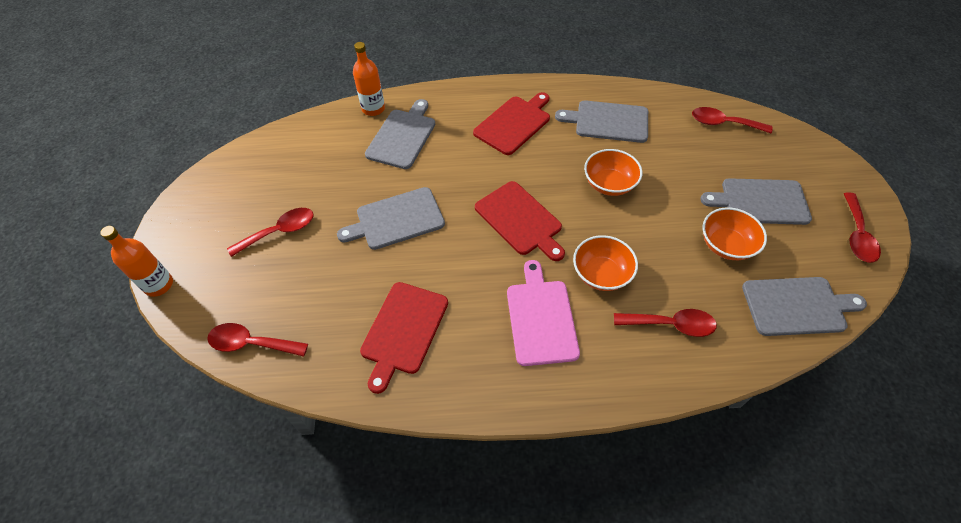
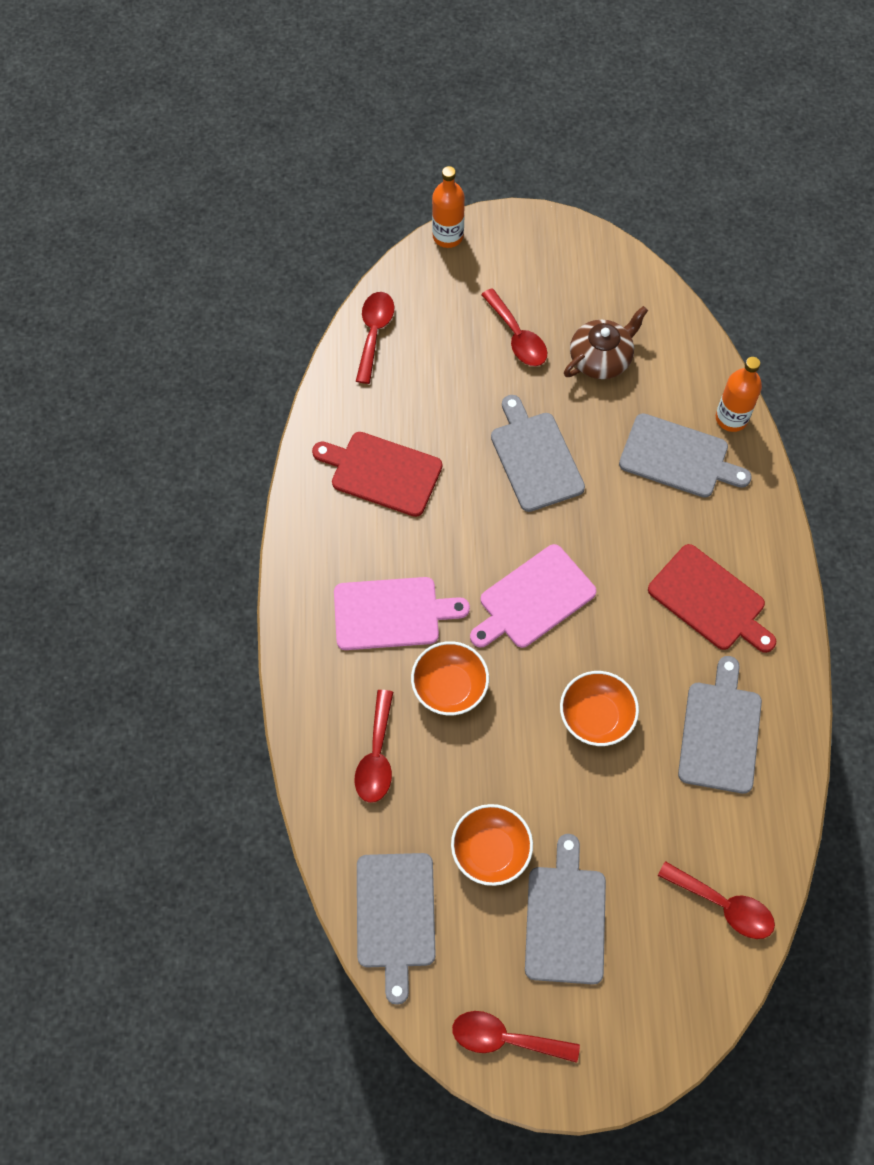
camera: 90 degrees right, 10 degrees up
(311, 178) = (601, 358): none -> brown teapot
(520, 220) = (533, 599): red cutting board -> pink cutting board
(723, 123) = (724, 905): red spoon -> red spoon turned 105 degrees clockwise

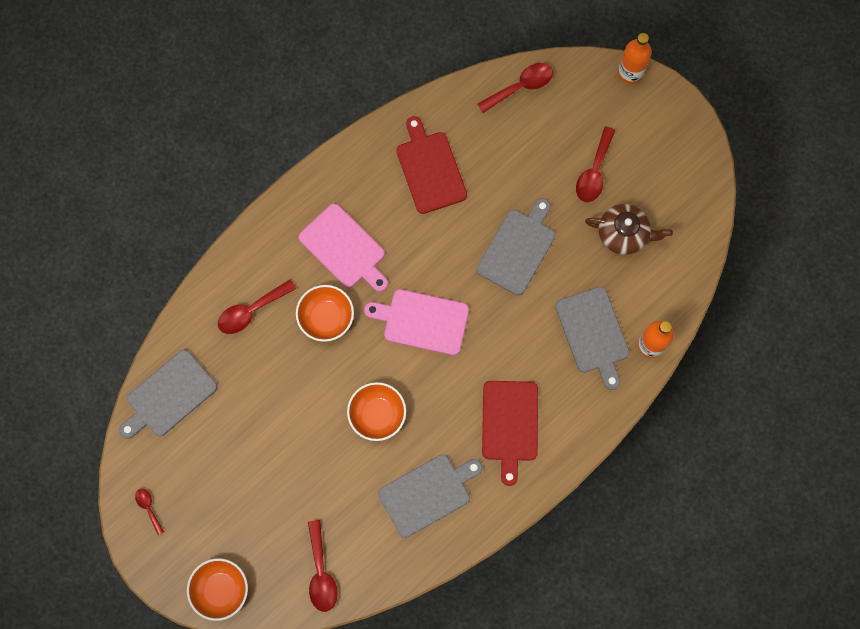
camera: 50 degrees right, 10 degrees up
(491, 851) = (247, 418): orange bowl -> orange bowl (220, 589)
(504, 1038) = (148, 508): red spoon -> red spoon, size x0.56
(565, 919) = (241, 489): grey cutting board -> none

